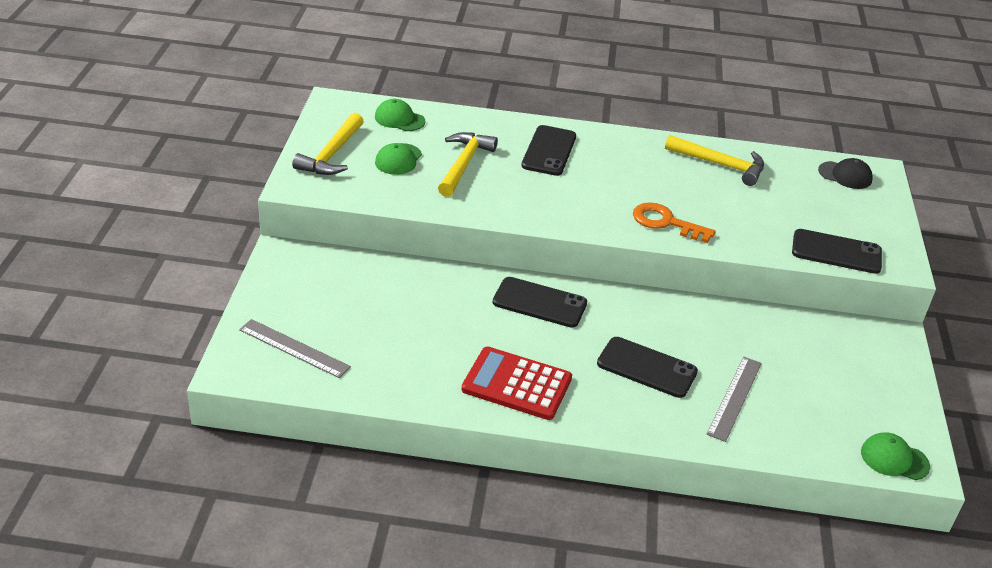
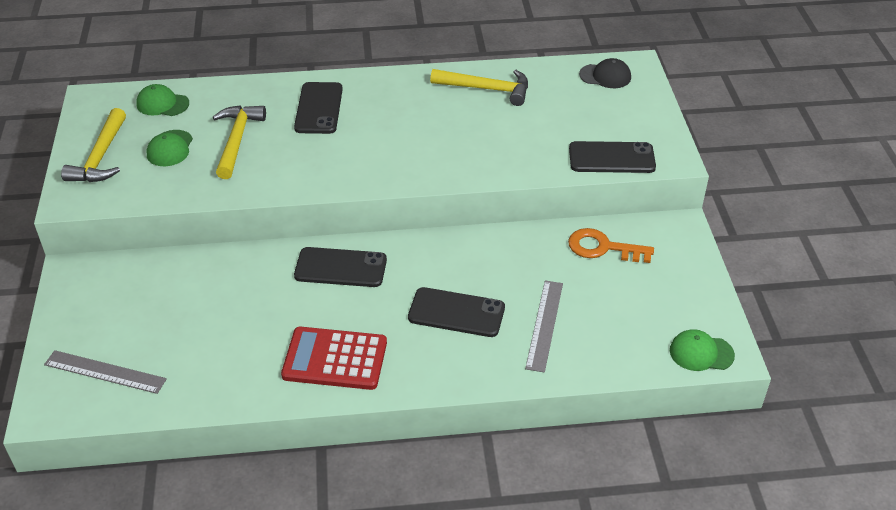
camera: 10 degrees left, 5 degrees up
(666, 222) = (446, 161): orange key -> orange key (603, 248)

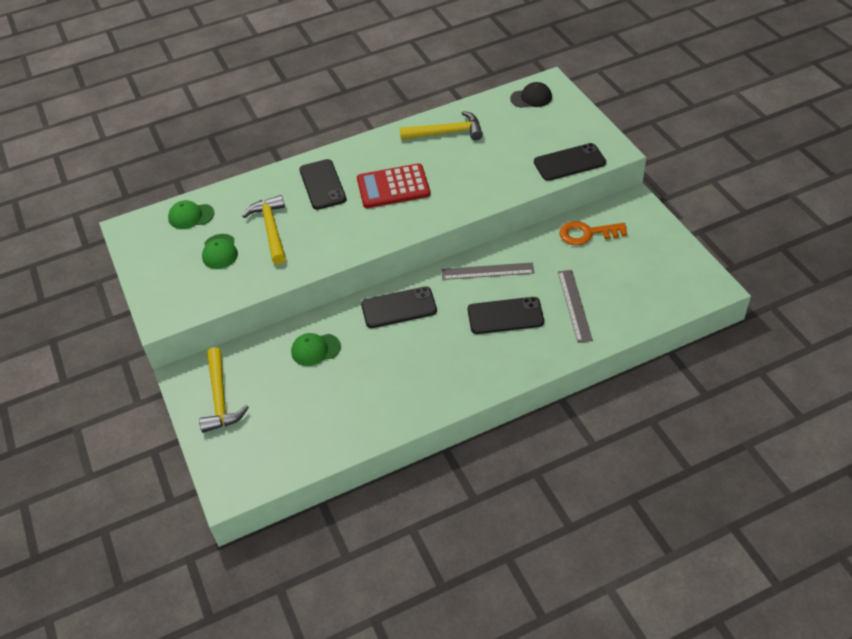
camera: 15 degrees left, 5 degrees up
(100, 157) = (166, 275): yellow hammer -> yellow hammer (220, 398)
(105, 372) = (259, 446): grey ruler -> grey ruler (487, 271)
(335, 359) = (433, 379): red calculator -> red calculator (393, 187)
(701, 353) = (695, 292): green cap -> green cap (315, 349)

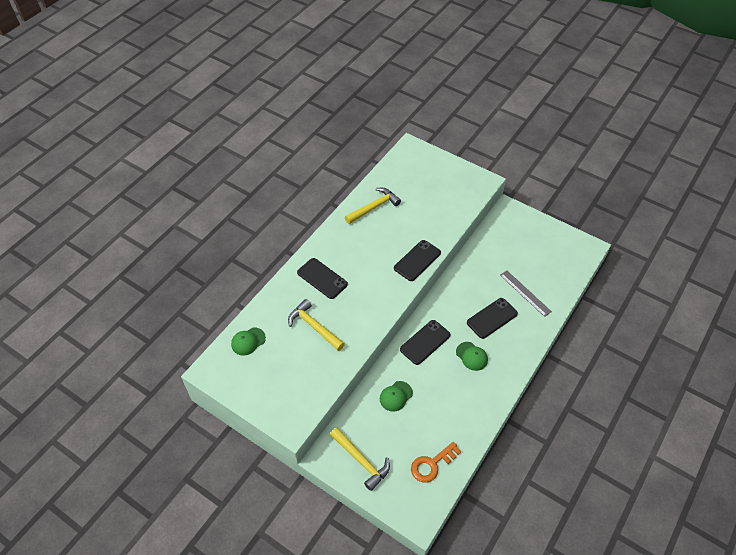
camera: 35 degrees left, 5 degrees up
(220, 251) = (291, 359): green cap -> green cap (471, 356)
(393, 187) = (370, 261): red calculator -> none
(487, 271) = (459, 292): grey ruler -> none
(531, 98) = (408, 161): black cap -> none
(569, 162) = (465, 199): black phone -> black phone (417, 260)
(587, 234) = (497, 242): orange key -> orange key (432, 464)

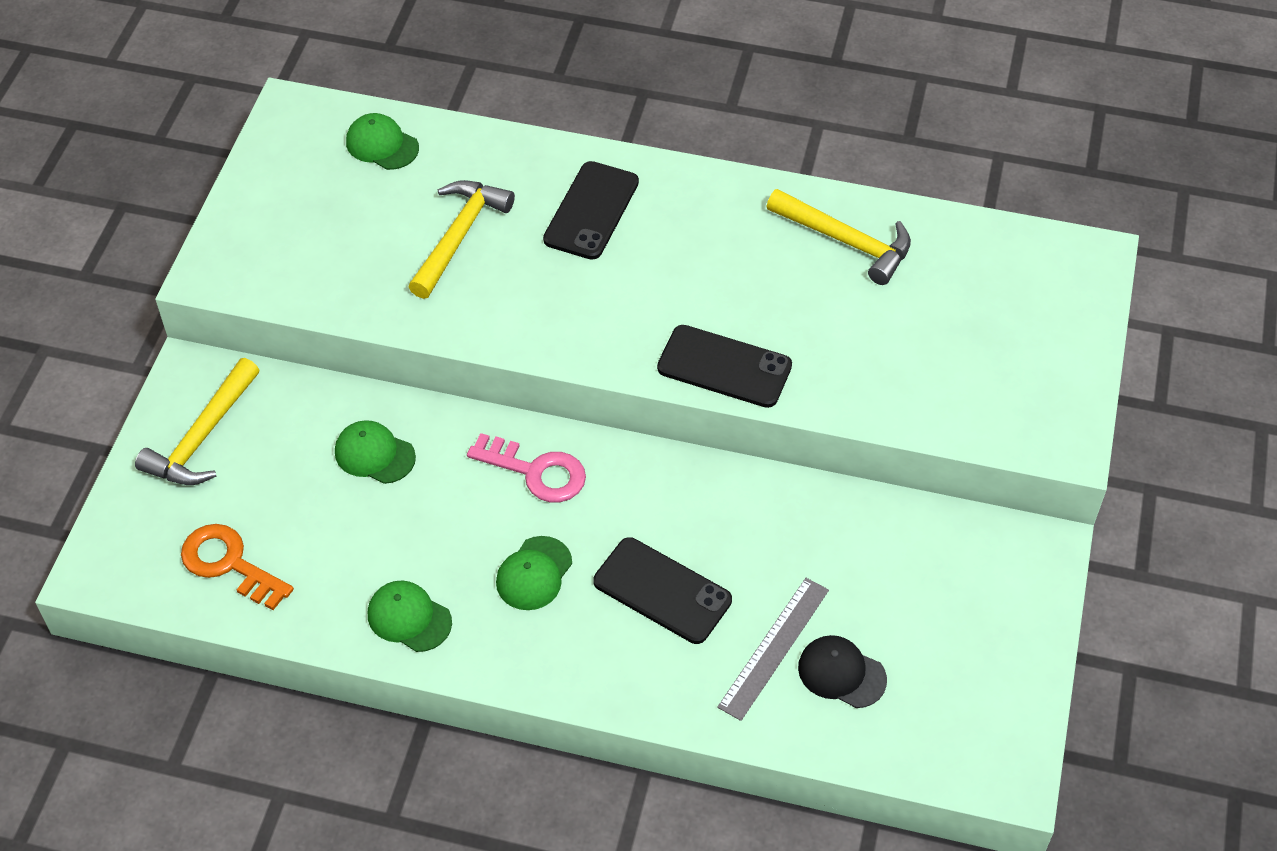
camera: 70 degrees right, 0 degrees up
(425, 342) = (536, 472): black phone -> pink key
(479, 404) = (409, 618): none -> green cap
(540, 277) = (841, 673): none -> black cap

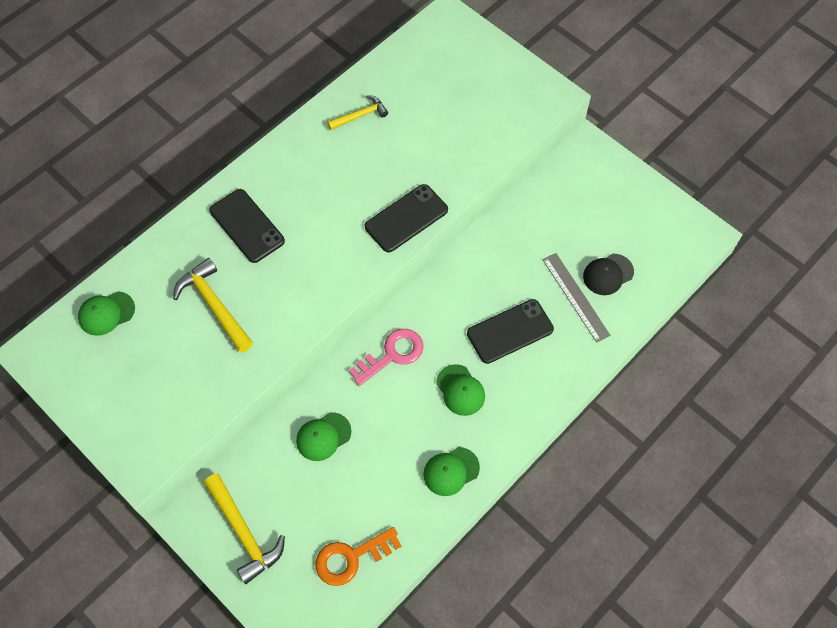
camera: 60 degrees left, 10 degrees up
(846, 242) = (360, 115): yellow hammer -> yellow hammer, size x0.62

